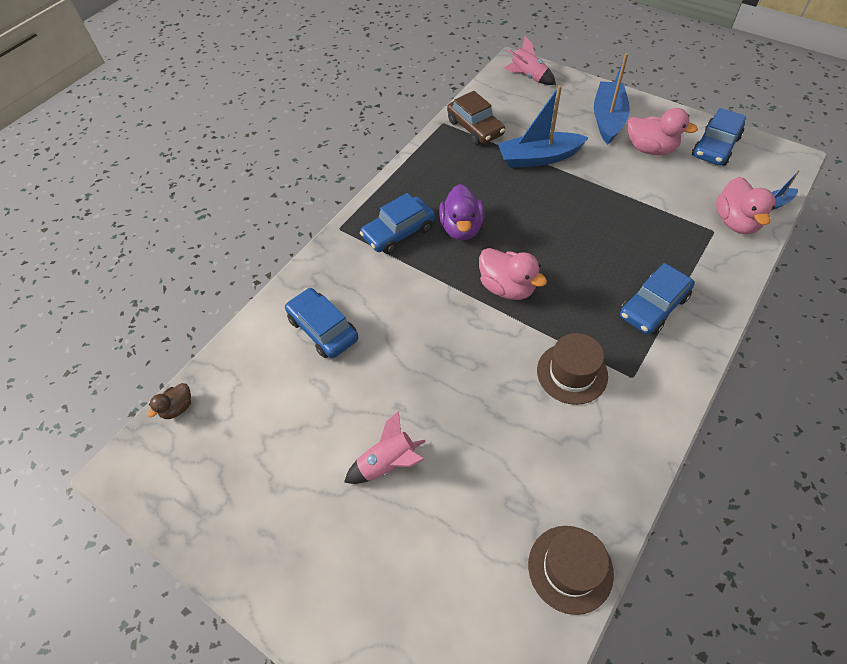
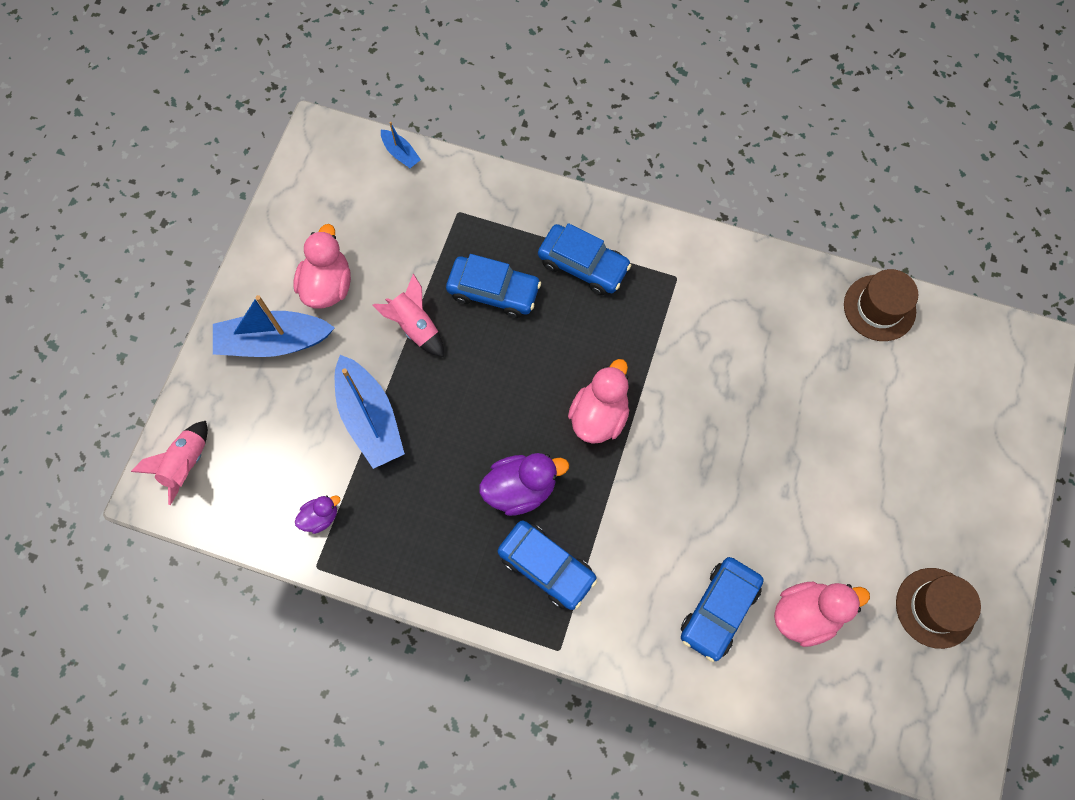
camera: 110 degrees left, 15 degrees up
(178, 408) = (873, 740): brown duck -> none
(388, 463) = (848, 484): pink rocket -> pink rocket (415, 326)
(475, 128) = (320, 517): brown car -> purple duck
(572, 373) = (690, 332): brown hat -> brown hat (935, 607)
(715, 147) = (311, 213): blue car -> blue car (493, 291)
(736, 222) = (438, 191): pink duck -> pink duck (806, 614)

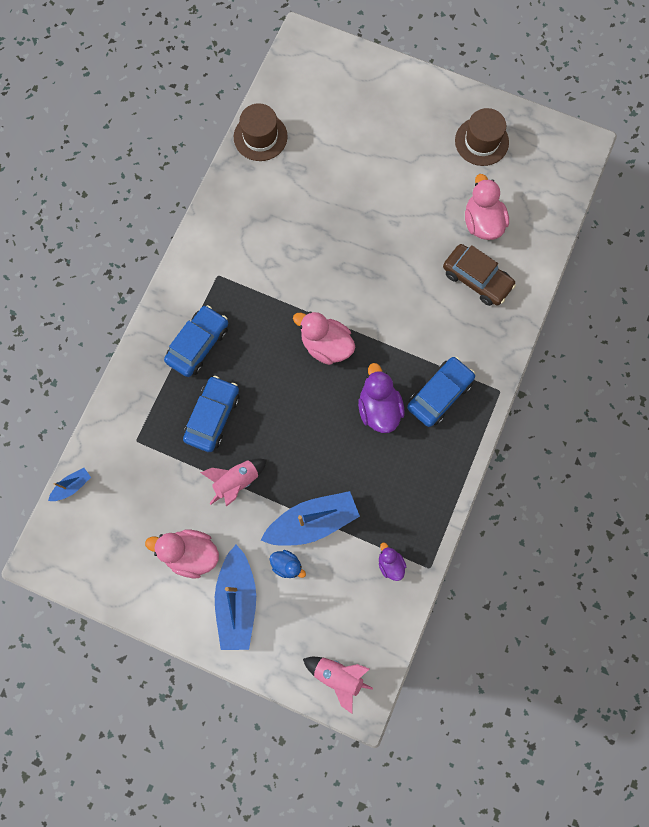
camera: 85 degrees left, 5 degrees up
(316, 393) = (287, 565): none -> blue duck
(719, 610) = (476, 279): blue car -> brown car

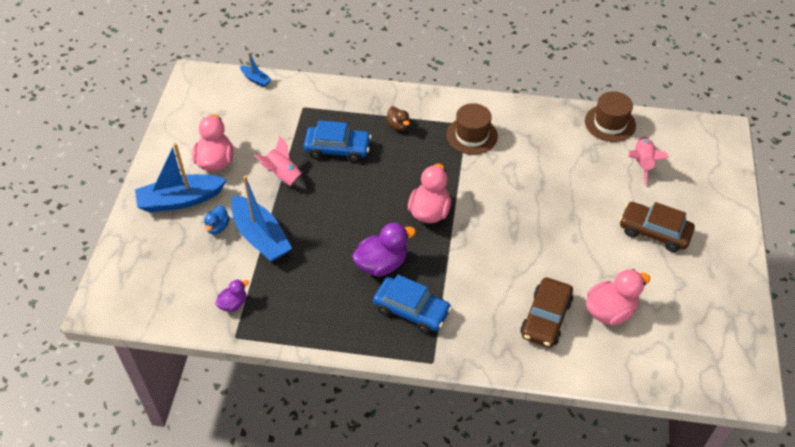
camera: 75 degrees right, 25 degrees down
(198, 344) = (398, 126): blue car -> brown duck
(338, 675) = (123, 285): pink rocket -> pink rocket (642, 164)
(406, 152) = (654, 232): none -> brown car
(481, 141) = (701, 293): brown hat -> brown hat (472, 135)

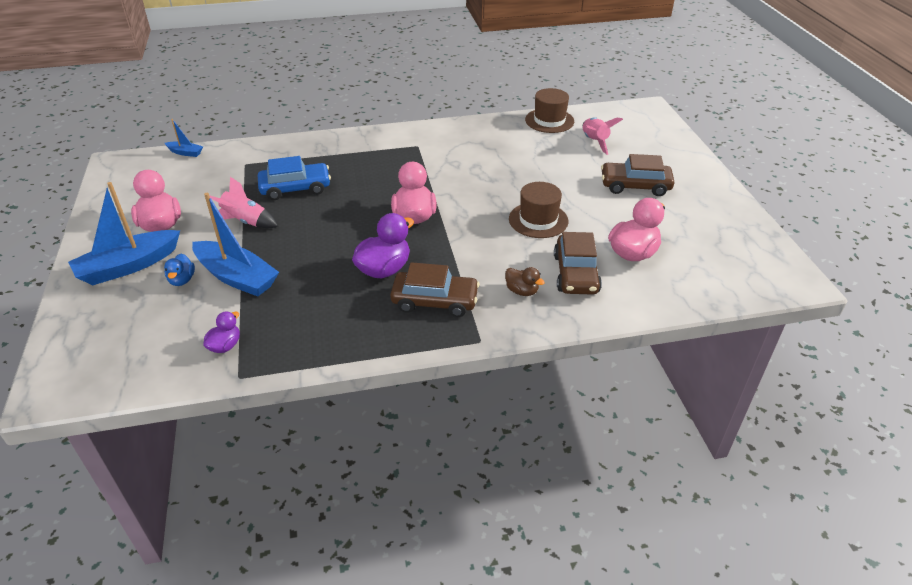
camera: 20 degrees left, 10 degrees down
(398, 126) = (351, 159): brown duck -> brown duck (522, 291)
(411, 310) = (435, 301): blue car -> brown car
(472, 135) = (427, 152): brown hat -> brown hat (538, 220)

